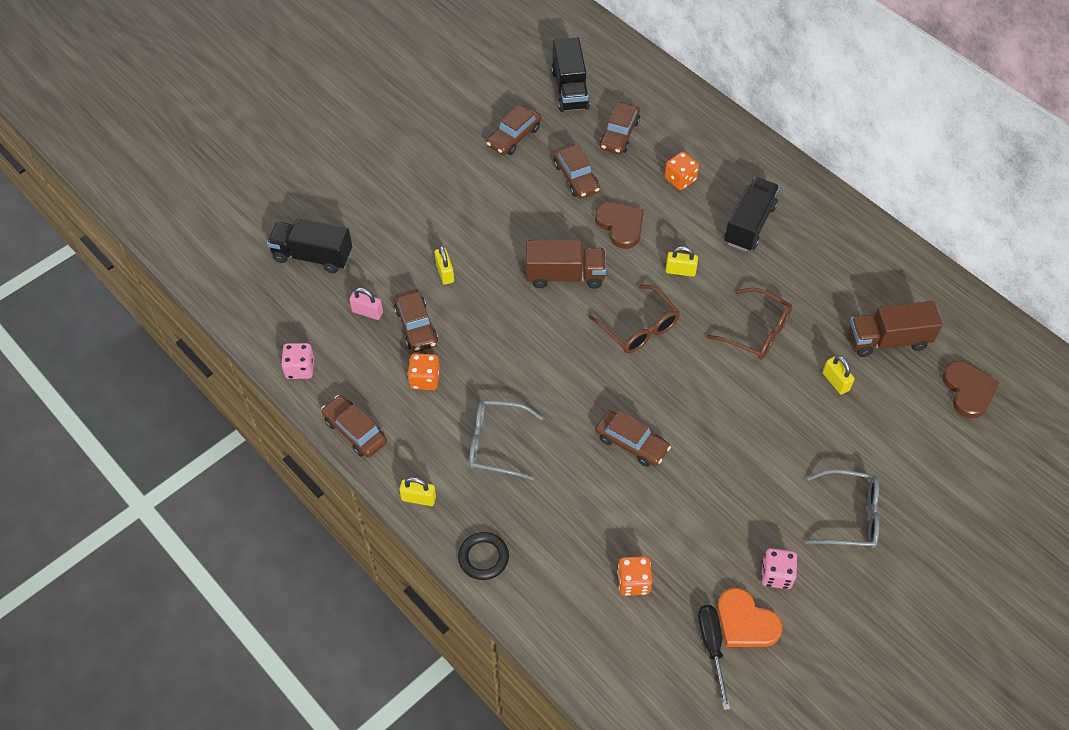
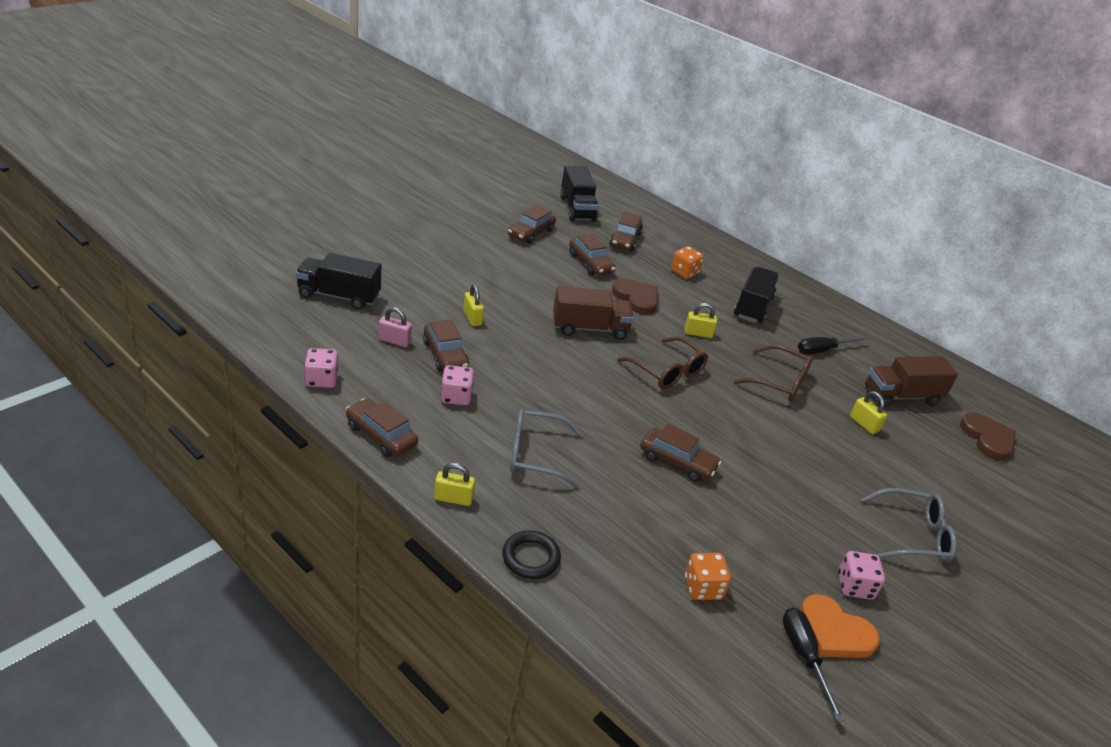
camera: 10 degrees left, 20 degrees down
(425, 379) = (456, 397): orange dice -> pink dice
(815, 282) = (823, 350): none -> black screwdriver

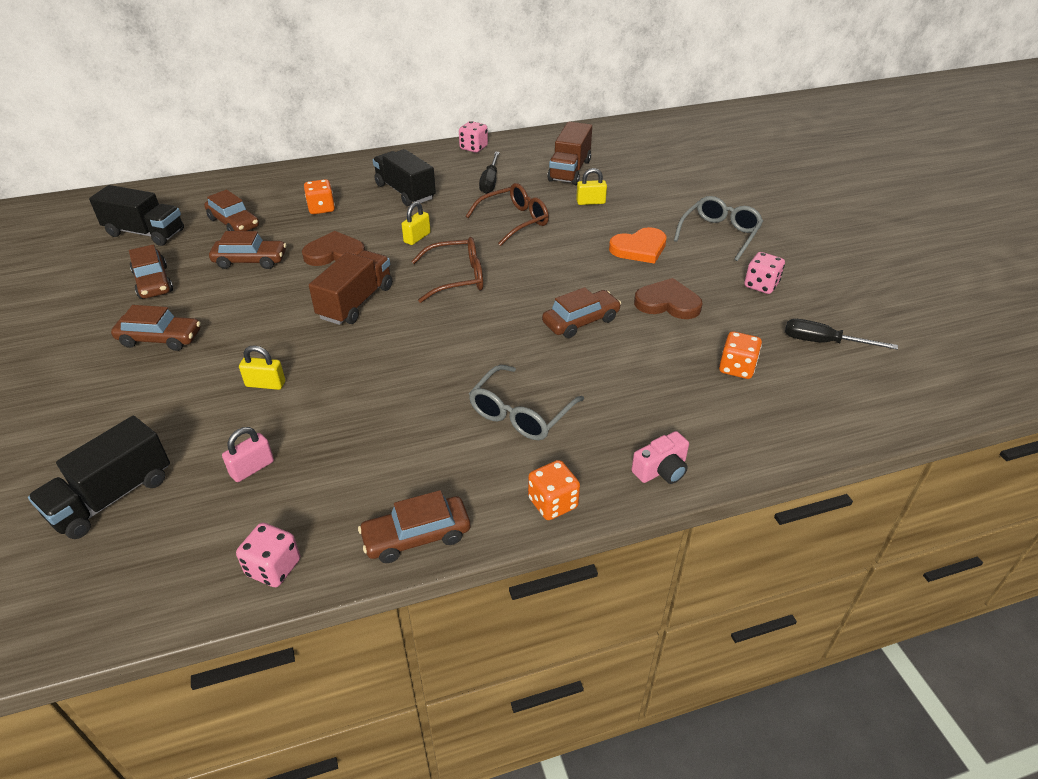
camera: 55 degrees left, 5 degrees up
(445, 355) = (314, 430): brown car -> brown car (160, 339)
(453, 498) = (552, 503): yellow padlock -> orange dice
(456, 397) = (392, 445): pink dice -> pink dice (473, 148)
(531, 558) = (661, 470): black ring -> pink camera
(834, 632) = (803, 315): orange heart -> orange heart (639, 248)
(988, 438) = (637, 156): brown heart -> brown heart (667, 303)

